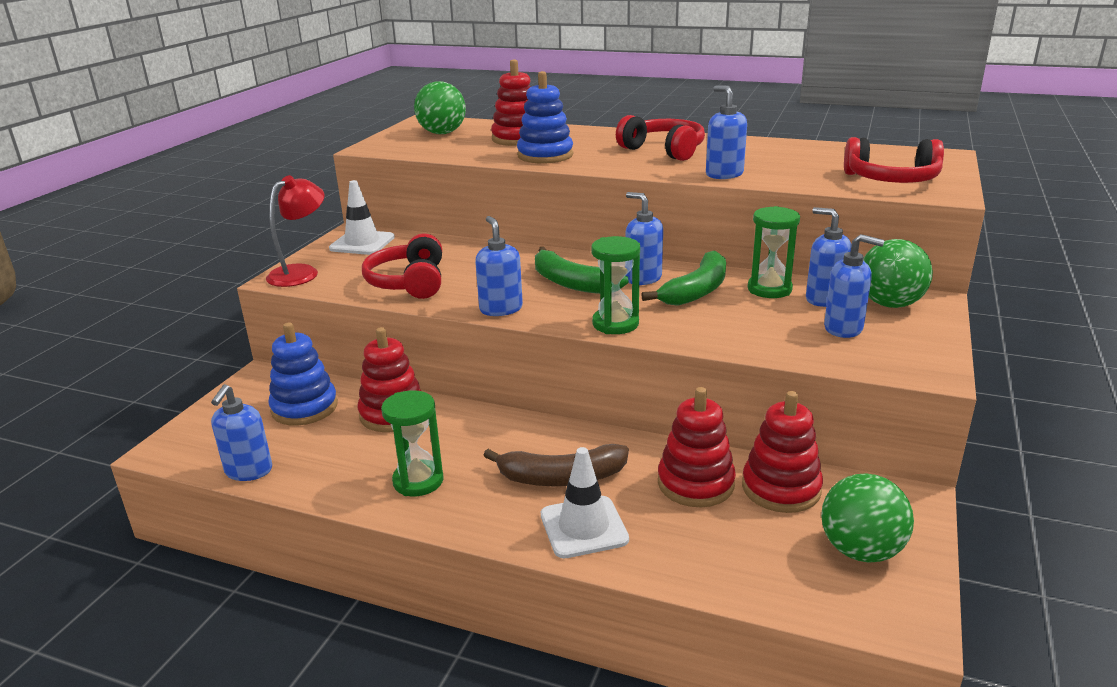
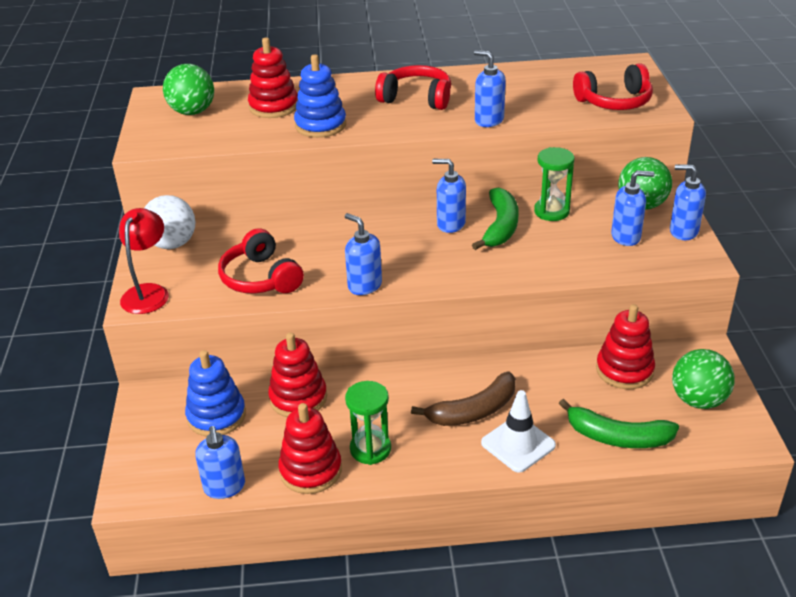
camera: 25 degrees left, 10 degrees up
(362, 243) = (172, 244): white traffic cone -> white ball
(572, 283) = (399, 243): green banana -> green banana (617, 437)
(615, 324) = (465, 276): green hourglass -> none
(695, 483) = (568, 385): red stacking toy -> red stacking toy (310, 470)
(824, 299) = (595, 211): blue soap dispenser -> blue soap dispenser (683, 231)

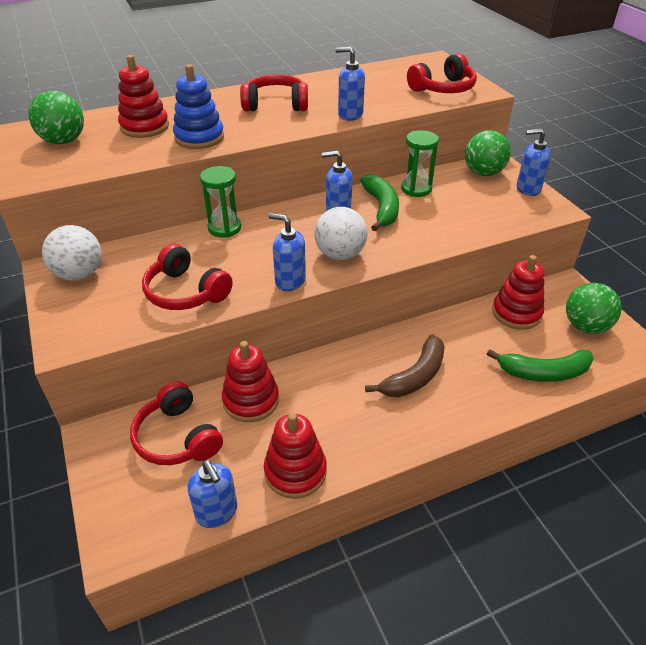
camera: 20 degrees left, 5 degrees up
(148, 292) = (74, 328): red lamp -> none
(216, 416) = (177, 437): blue stacking toy -> red headphones
(370, 449) = (342, 435): green hourglass -> green hourglass (224, 228)
(429, 268) = (340, 254): none -> white ball
(518, 444) = (468, 398): white traffic cone -> none
(626, 237) = (487, 200): blue soap dispenser -> none

